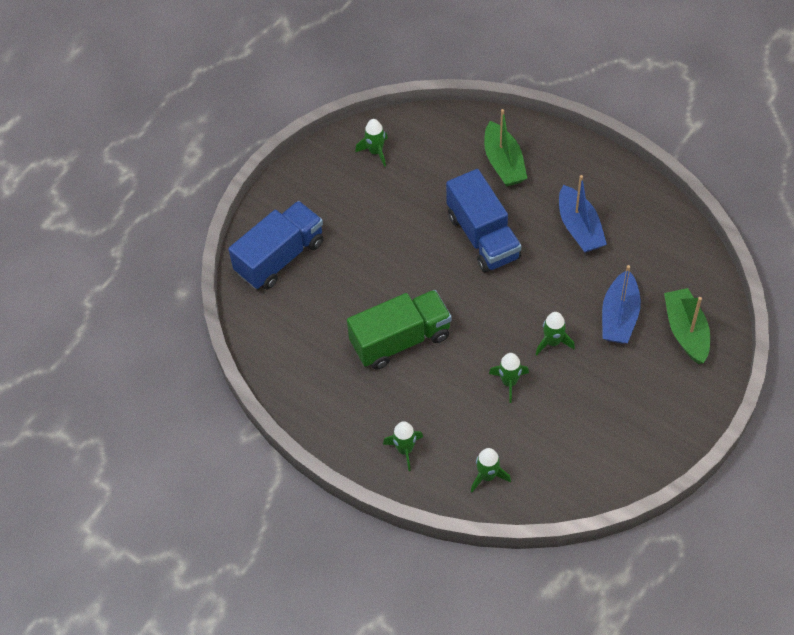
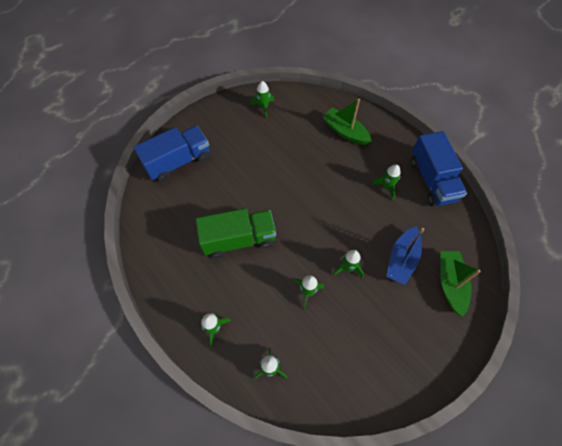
camera: 10 degrees right, 5 degrees up
(483, 237) = (317, 178): blue truck -> blue truck (432, 180)
(503, 163) = (345, 132): green boat -> green boat turned 135 degrees clockwise
(579, 228) = (386, 187): blue boat -> green rocket

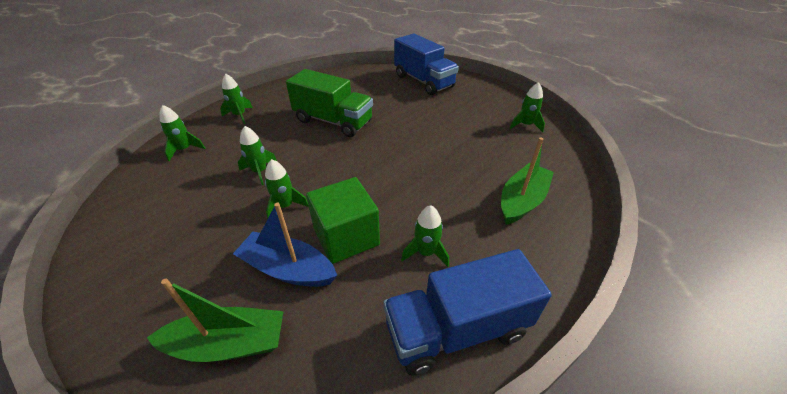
camera: 85 degrees right, 20 degrees down
(239, 239) = (333, 121): green truck -> green truck turned 45 degrees counterclockwise
(375, 228) = (346, 237): none -> green cube

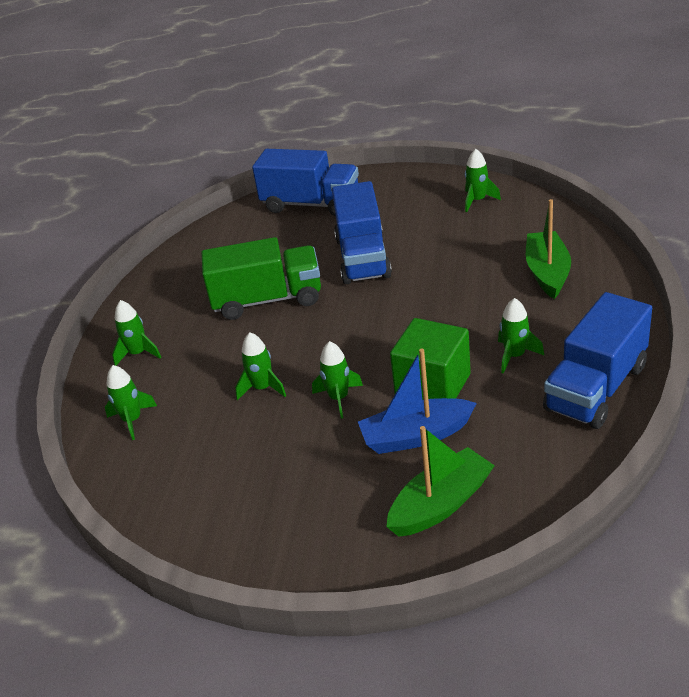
camera: 30 degrees left, 5 degrees down
(413, 124) = (362, 258): none -> blue truck

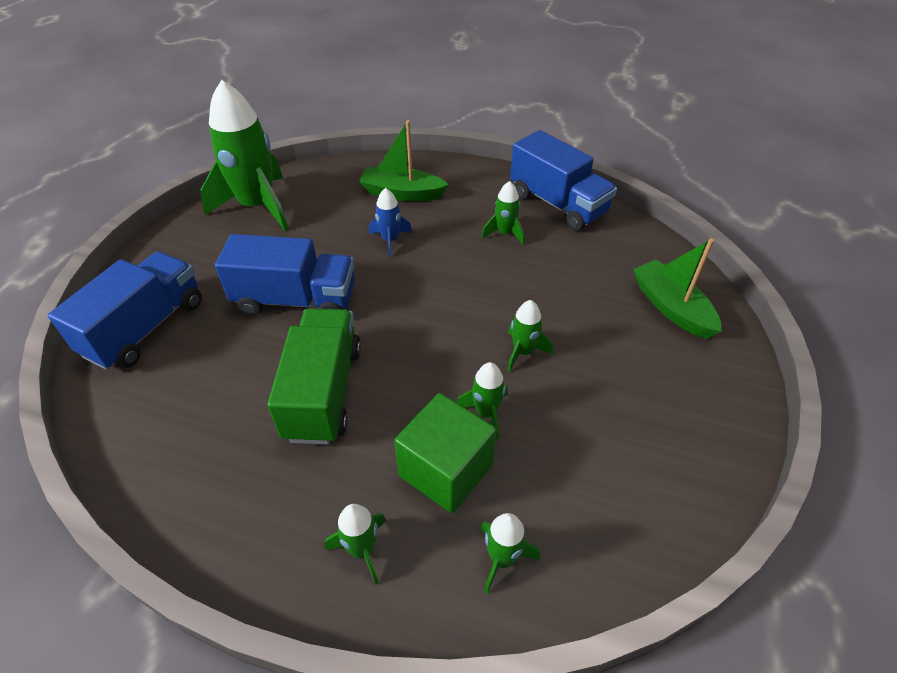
camera: 85 degrees left, 10 degrees up
(416, 436) = (589, 308): blue boat -> none
(433, 385) = (526, 286): green cube -> green cube (445, 470)
(465, 285) = (390, 240): none -> blue rocket
(477, 201) = (257, 206): green rocket -> green rocket, size x2.20

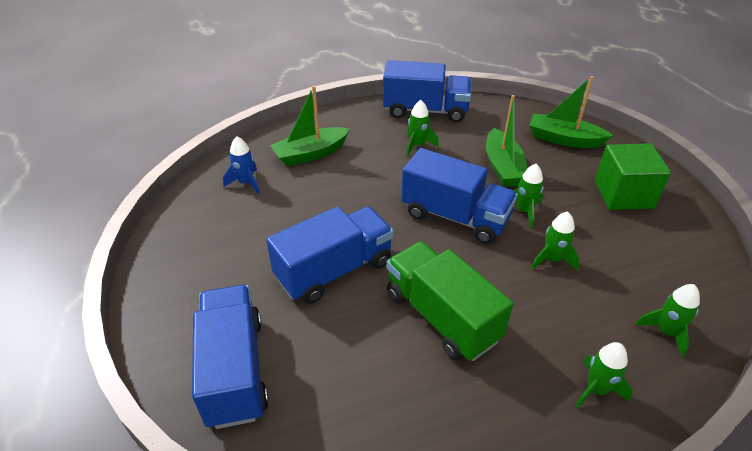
camera: 40 degrees left, 5 degrees down
(257, 206) = (202, 222): green rocket -> none
(390, 240) = (347, 190): blue rocket -> blue rocket (246, 183)
(445, 470) = (576, 308): green cube -> green cube (623, 194)
(450, 317) = (455, 217): none -> blue truck
(561, 298) = (503, 167): none -> green boat

